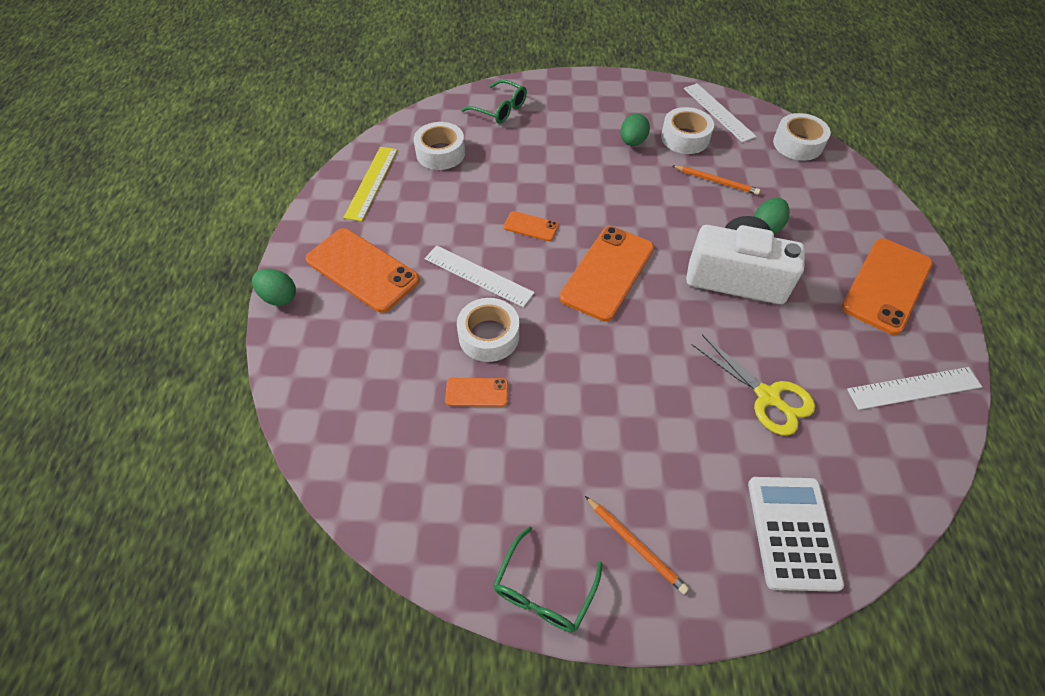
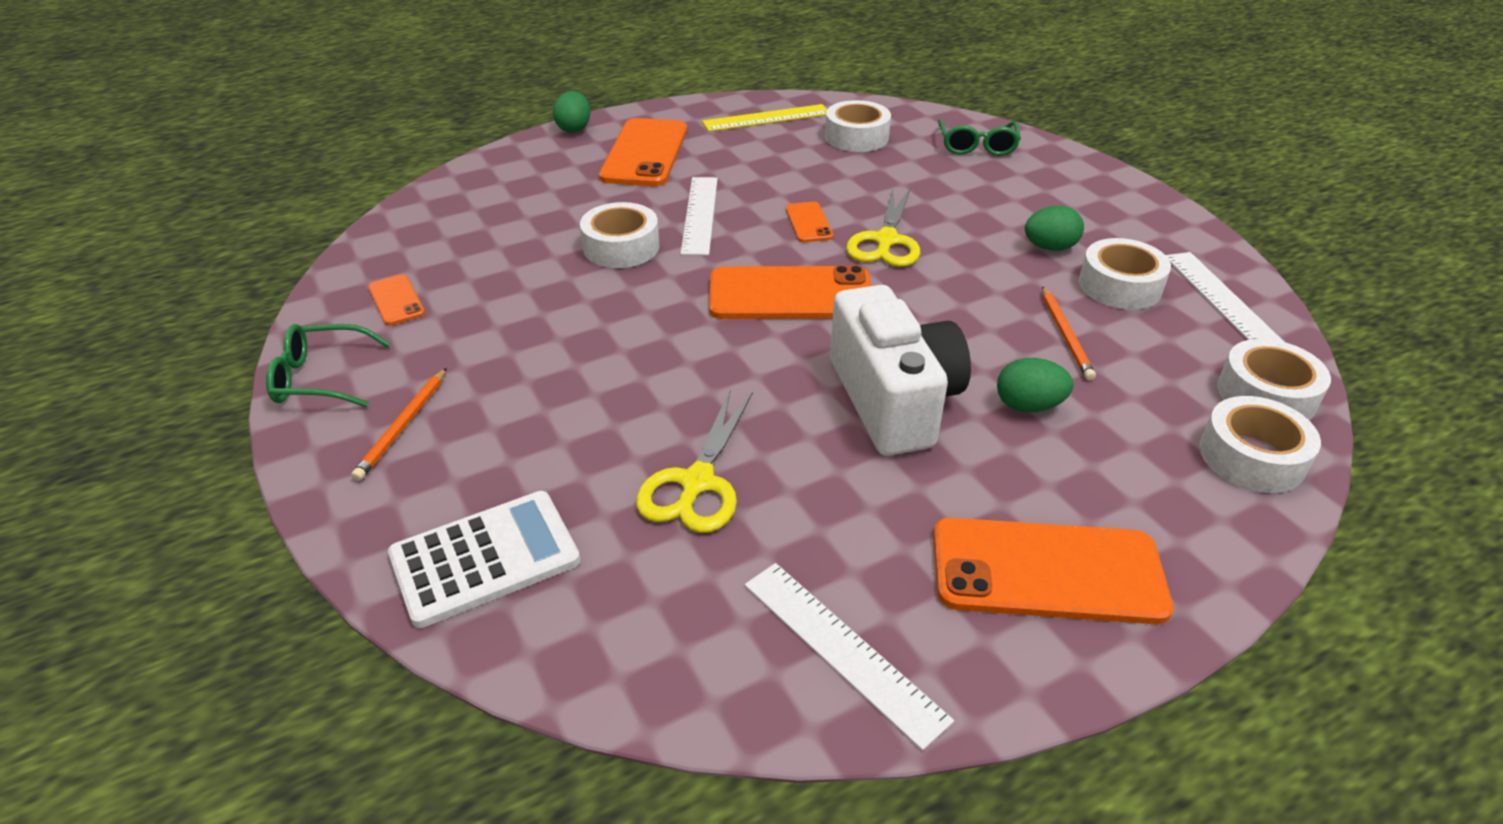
camera: 60 degrees right, 15 degrees down
(477, 392) = (540, 263): orange phone -> orange phone (396, 300)
(578, 202) = (886, 241): none -> yellow scissors
(718, 112) = (1222, 300): white ruler -> white ruler turned 45 degrees counterclockwise
(838, 175) = (1251, 457): none -> white tape

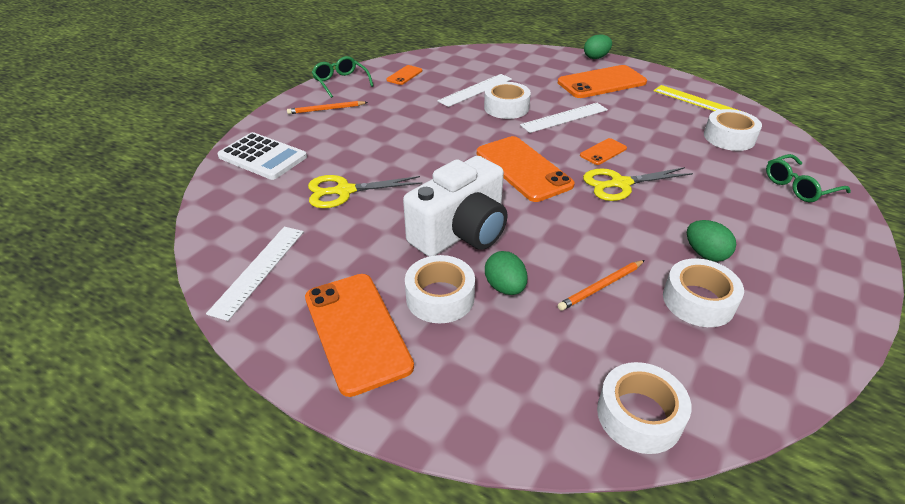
camera: 60 degrees right, 0 degrees up
(1222, 300) = (752, 366): white ruler -> white ruler (475, 90)
(1251, 457) = (548, 417): white tape -> white tape (440, 297)

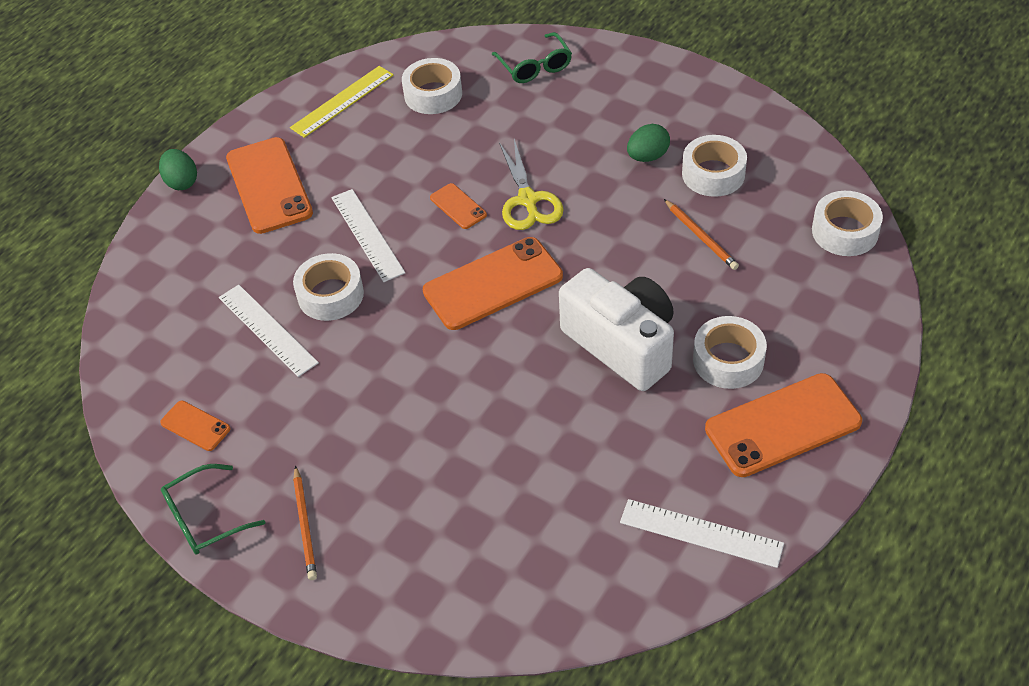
camera: 85 degrees left, 10 degrees up
(262, 157) = (448, 587): white calculator -> none
(344, 191) = (540, 468): yellow scissors -> none
(505, 287) = (708, 308): green egg -> none

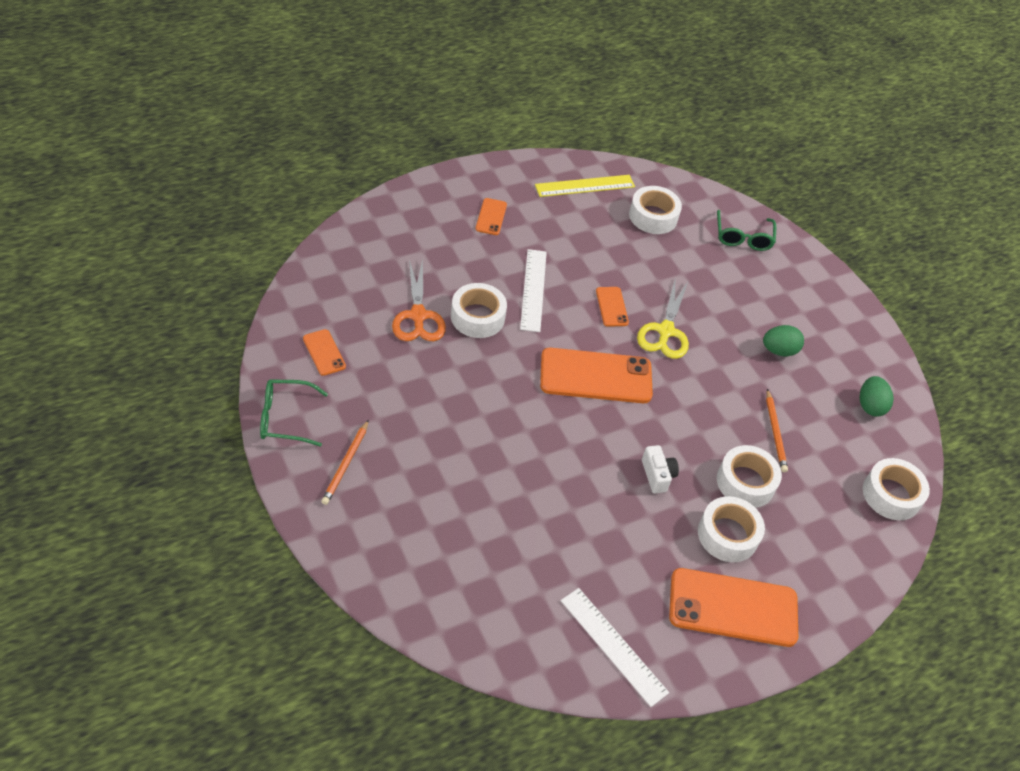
camera: 20 degrees right, 0 degrees up
(182, 182) = (435, 181): green egg -> green egg (870, 406)
(267, 330) = (418, 316): white ruler -> orange scissors
(269, 186) = (491, 217): orange phone -> orange phone, size x0.48
(622, 344) = (657, 475): white camera -> white camera, size x0.42
(713, 174) = (820, 392): white tape -> white tape (745, 482)

